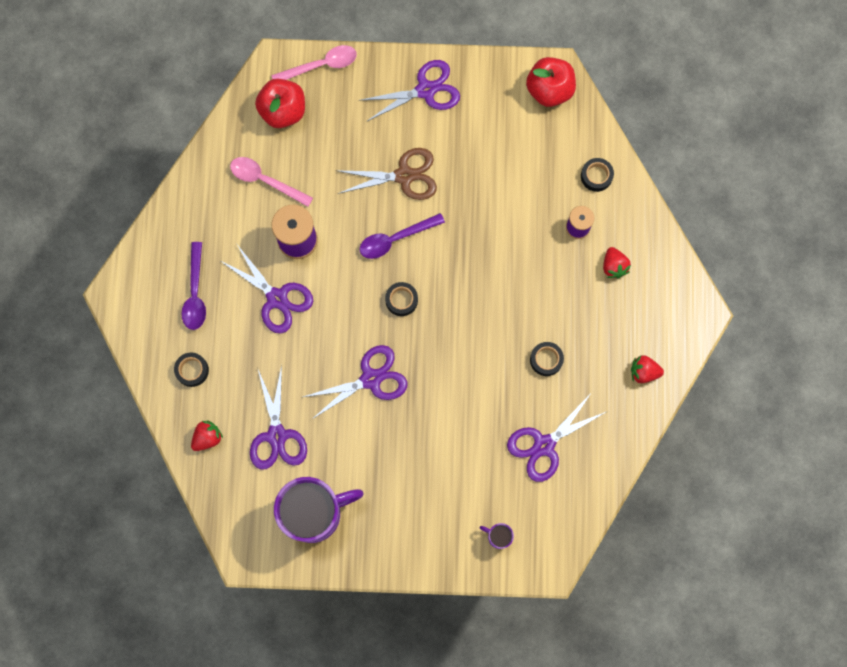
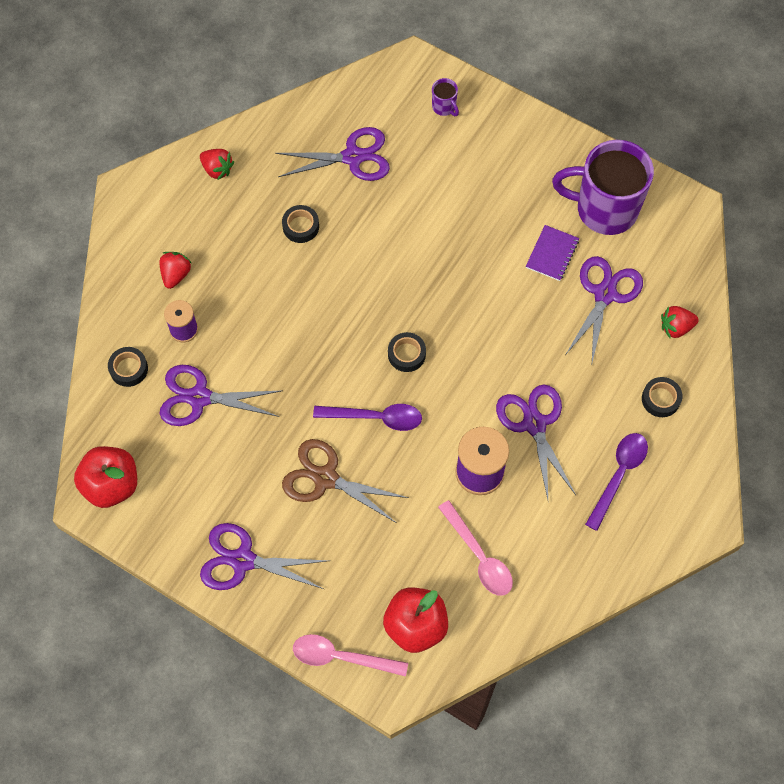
camera: 150 degrees left, 10 degrees down
(336, 448) = (552, 254): none -> purple notebook
(371, 379) = (482, 297): purple scissors -> purple scissors (199, 397)

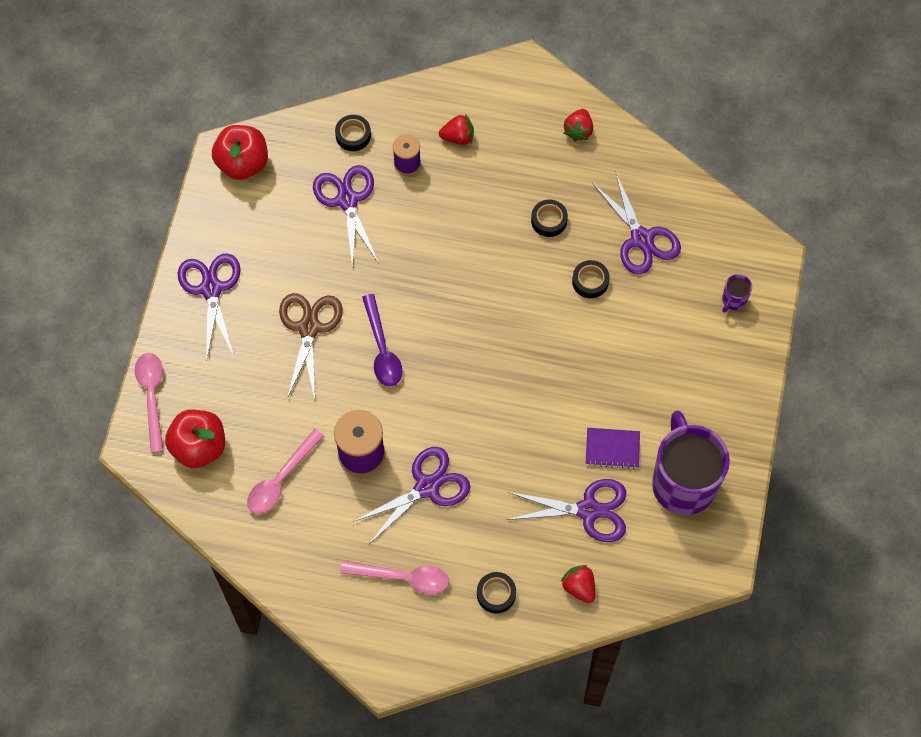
camera: 70 degrees right, 0 degrees up
(406, 354) = (455, 354): black tape -> black tape (590, 281)
(619, 475) = (403, 578): purple spoon -> pink spoon

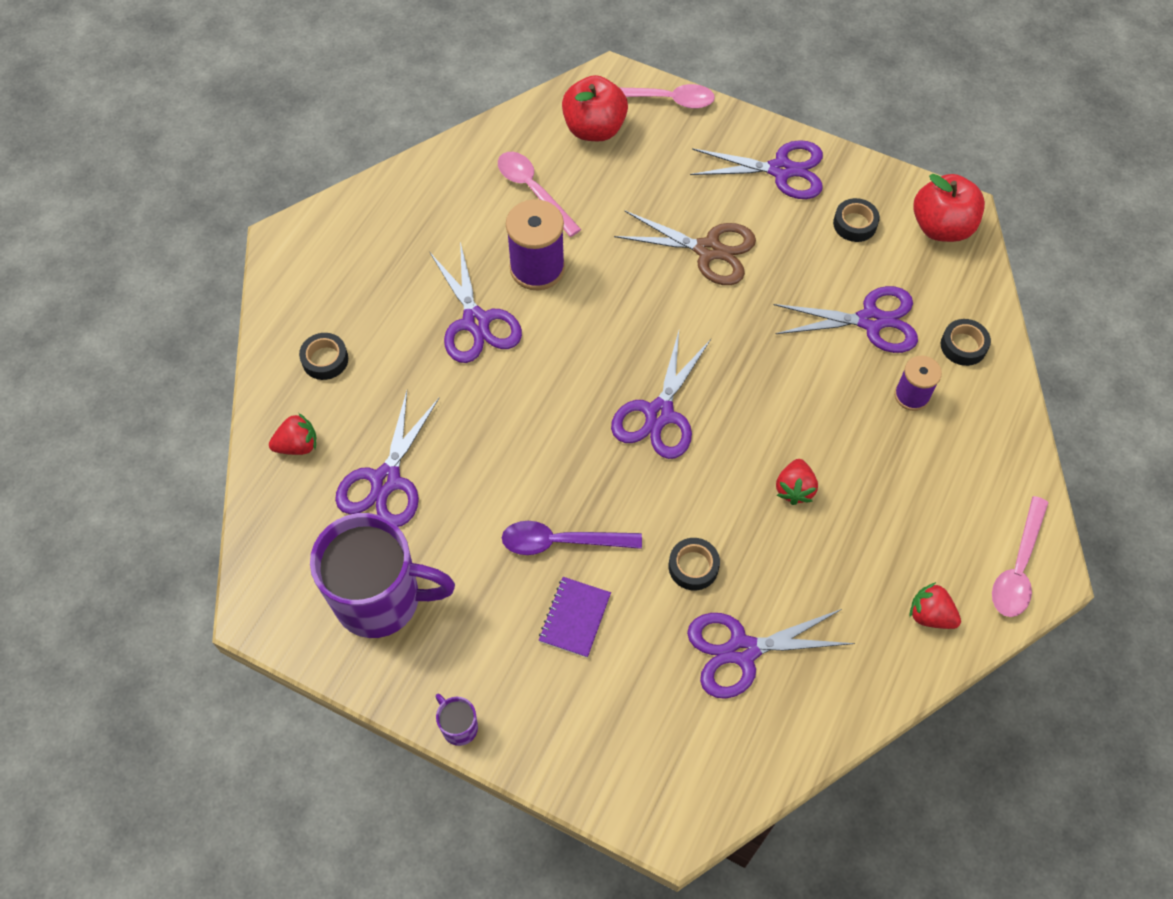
camera: 105 degrees right, 5 degrees down
(382, 349) = (661, 315): purple spoon -> purple spoon (561, 542)
(403, 578) = (380, 276): pink spoon -> pink spoon (1017, 567)
(458, 137) = (942, 462): red strawberry -> red strawberry (794, 489)
(473, 331) = (659, 414): none -> purple scissors
(549, 220) = (795, 540): black tape -> black tape (855, 224)
(612, 448) = (454, 529): purple notebook -> purple notebook (575, 618)
(733, 300) = (617, 747): purple mug -> purple mug (459, 726)

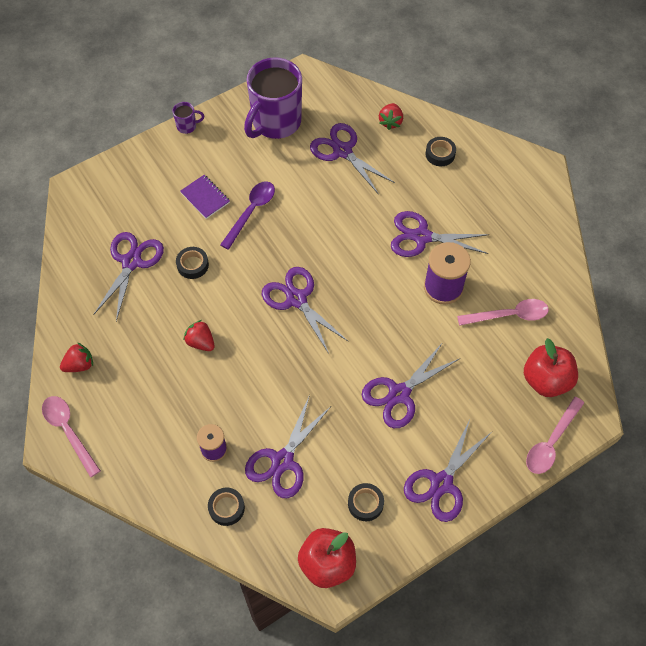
camera: 120 degrees right, 0 degrees up
(708, 250) = (399, 394): brown scissors -> purple scissors

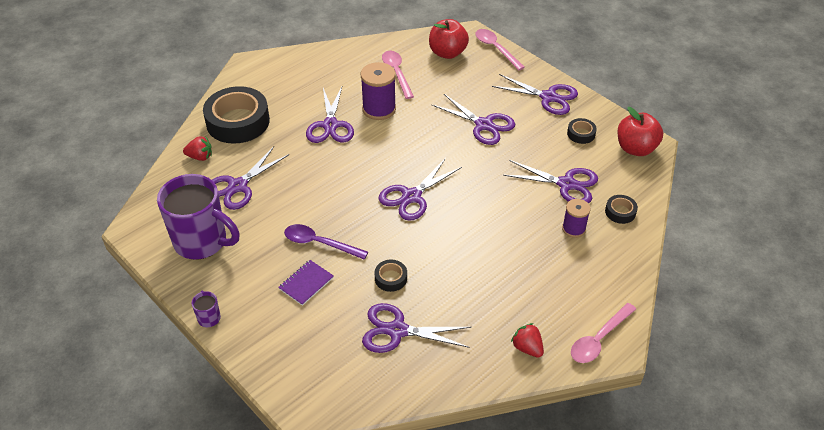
camera: 100 degrees left, 15 degrees down
(200, 342) = (474, 256): red strawberry -> none
(440, 154) = (238, 122): black tape -> black tape, size x2.28
(551, 442) = (496, 49): pink spoon -> pink spoon turned 150 degrees counterclockwise

